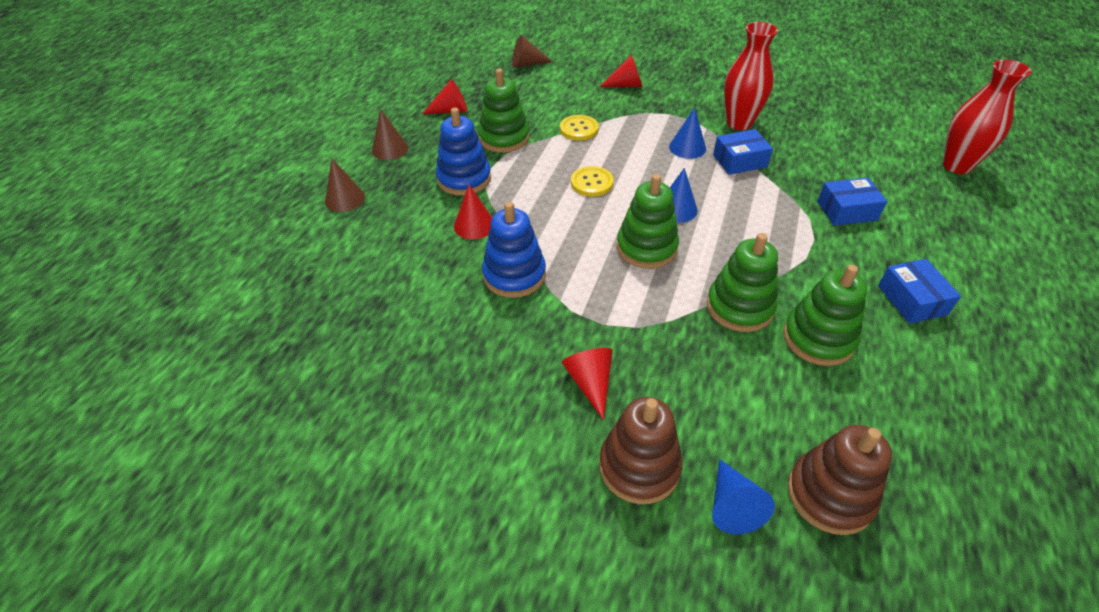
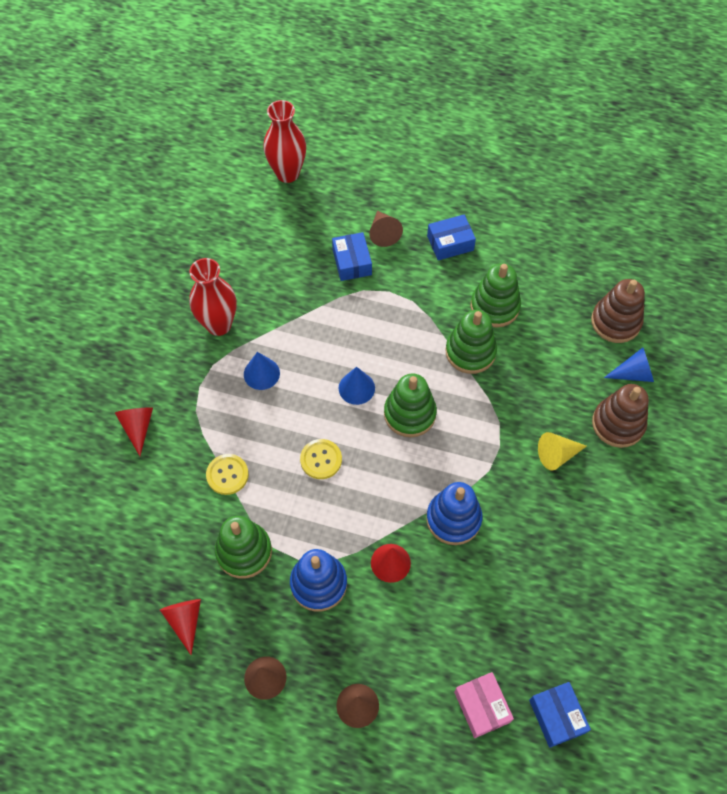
camera: 95 degrees left, 15 degrees up
(306, 282) = (481, 707): none -> pink box
(527, 64) = (78, 542): brown cone -> brown cone (383, 233)
(590, 382) = (557, 455): red cone -> yellow cone
(739, 161) = (283, 331): blue box -> blue box (557, 716)

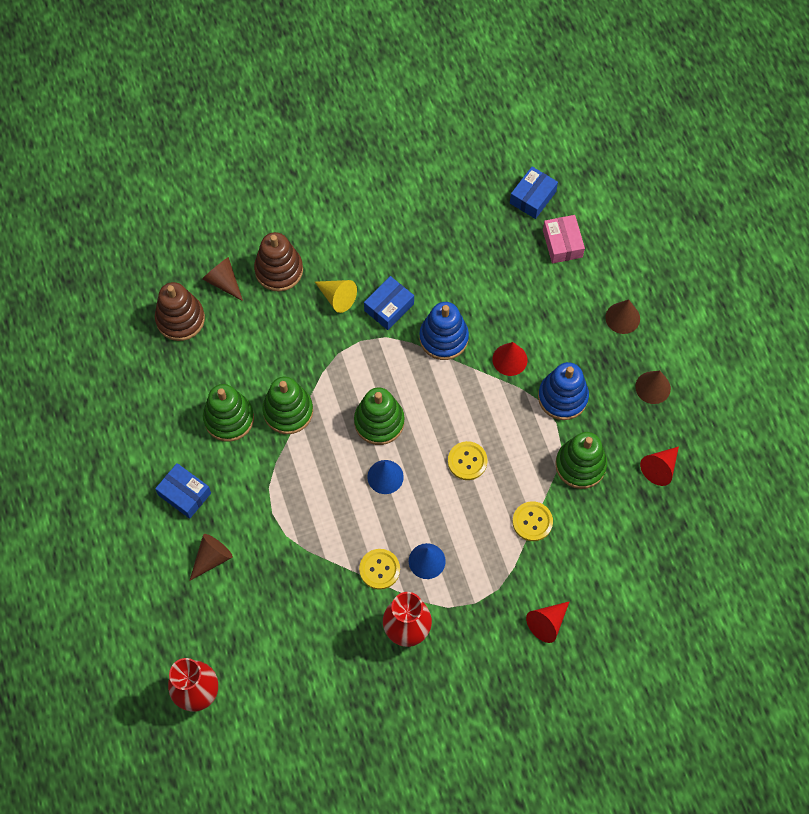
camera: 125 degrees left, 5 degrees up
(282, 336) = (379, 569): none -> yellow button
(352, 262) = (263, 564): blue box -> blue box (389, 307)
(481, 707) = (562, 243): pink box -> pink box turned 45 degrees counterclockwise
(633, 373) = (223, 281): blue cone -> brown cone

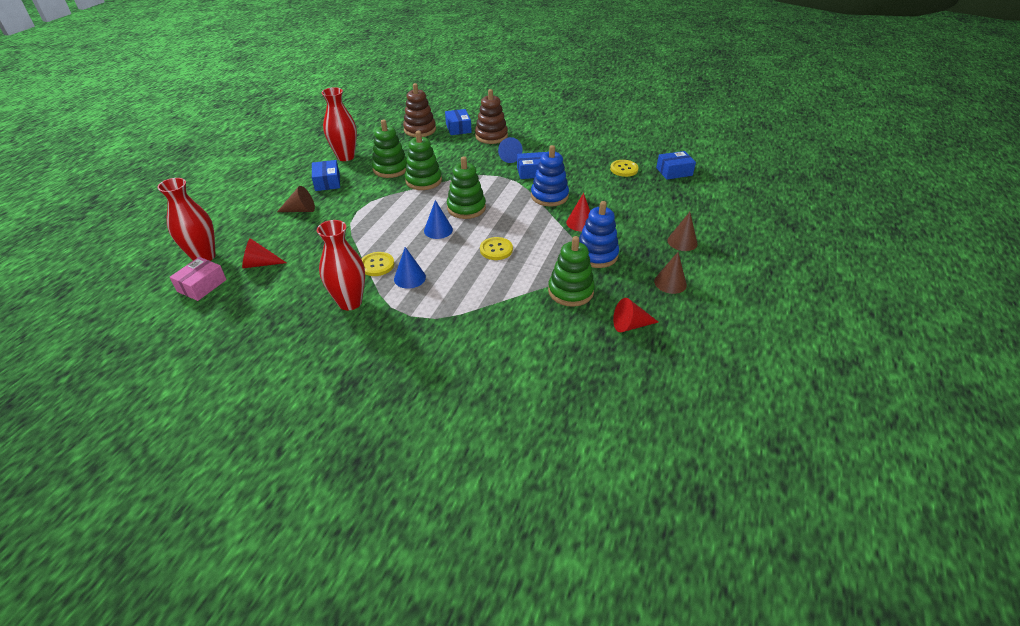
camera: 40 degrees right, 25 degrees down
(151, 436) = (345, 157): none -> red vase
(223, 281) = (458, 128): brown cone -> blue box
(337, 298) = (508, 157): yellow cone -> blue cone
(532, 522) = (502, 299): yellow button -> yellow button (624, 169)
(547, 623) = (443, 357): red cone -> red cone (260, 264)
(562, 243) = (673, 195): pink box -> pink box (202, 285)

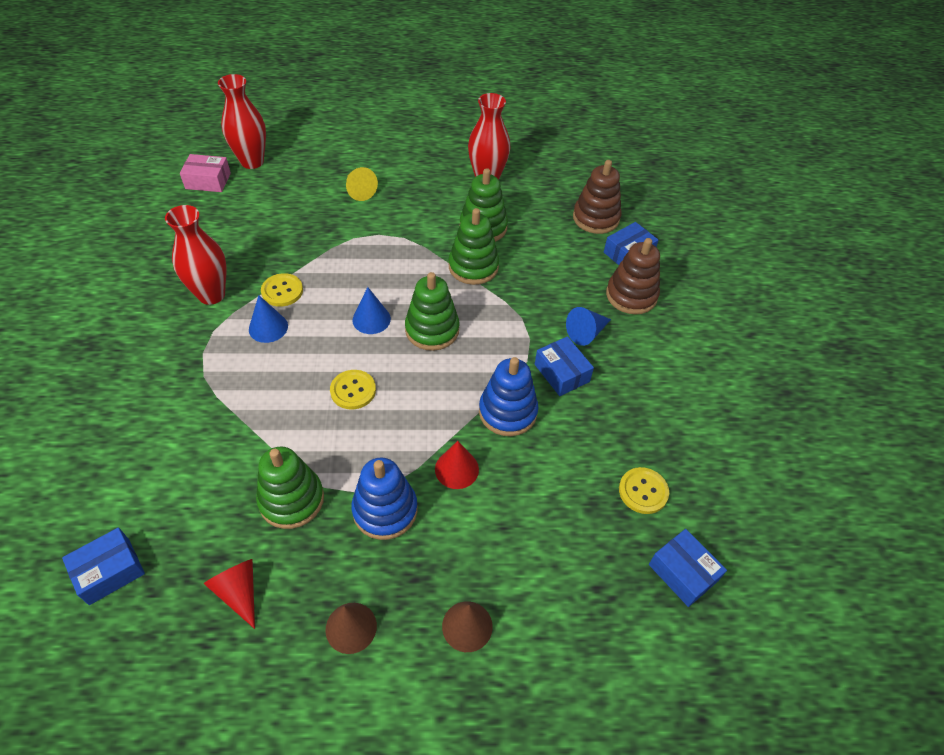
camera: 65 degrees right, 10 degrees up
(260, 264) = (253, 203): red cone -> none
(301, 210) = (359, 191): brown cone -> yellow cone
(327, 182) = (424, 187): blue box -> blue box (109, 571)

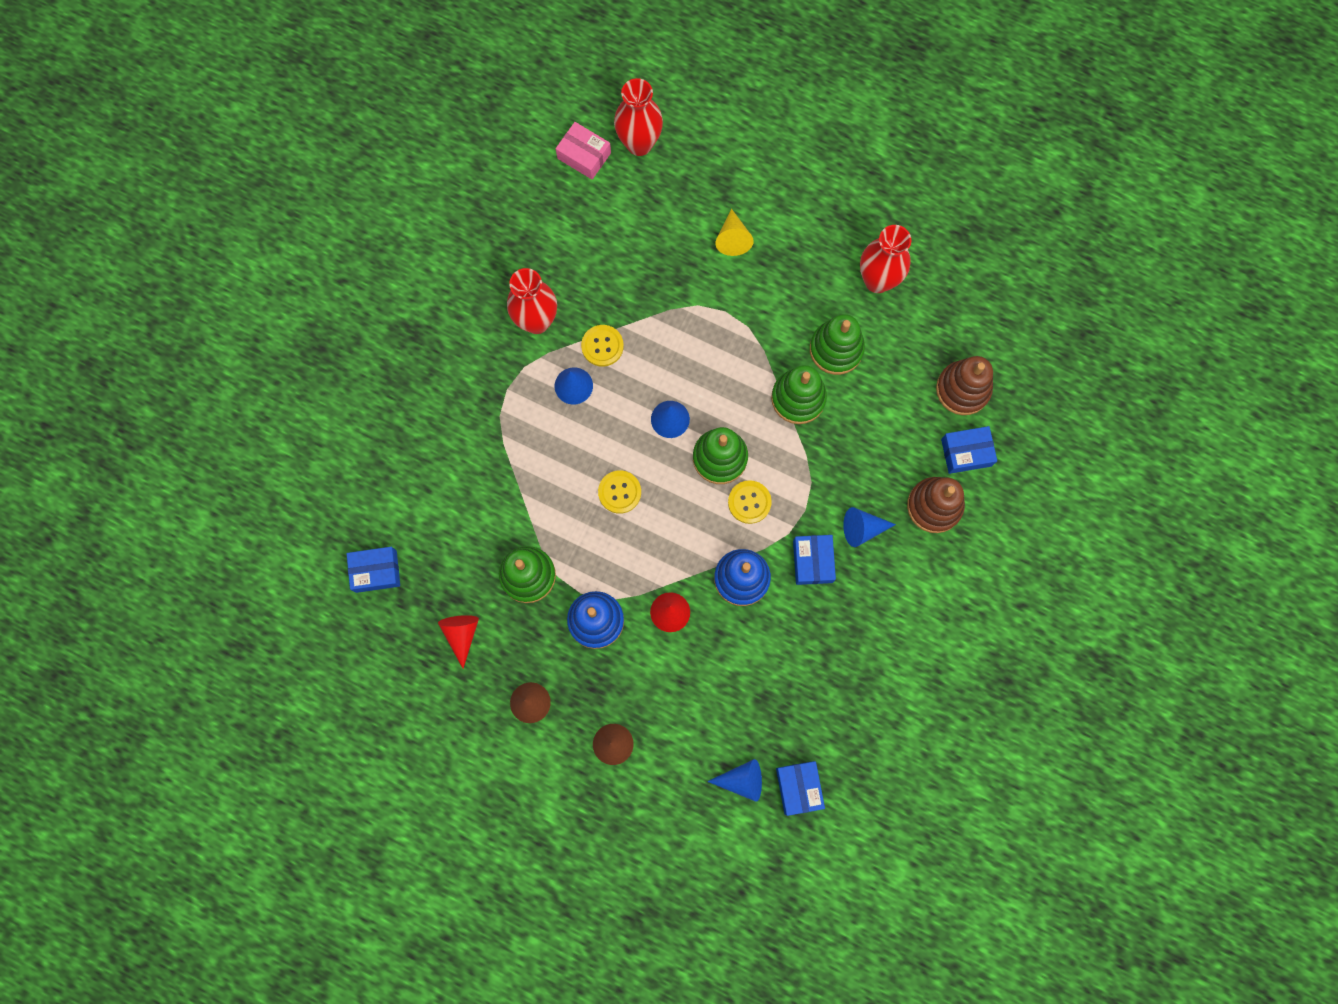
camera: 30 degrees right, 25 degrees up
(623, 594) = (742, 780): none -> blue cone
(643, 491) = (812, 707): yellow button -> yellow button (749, 502)

